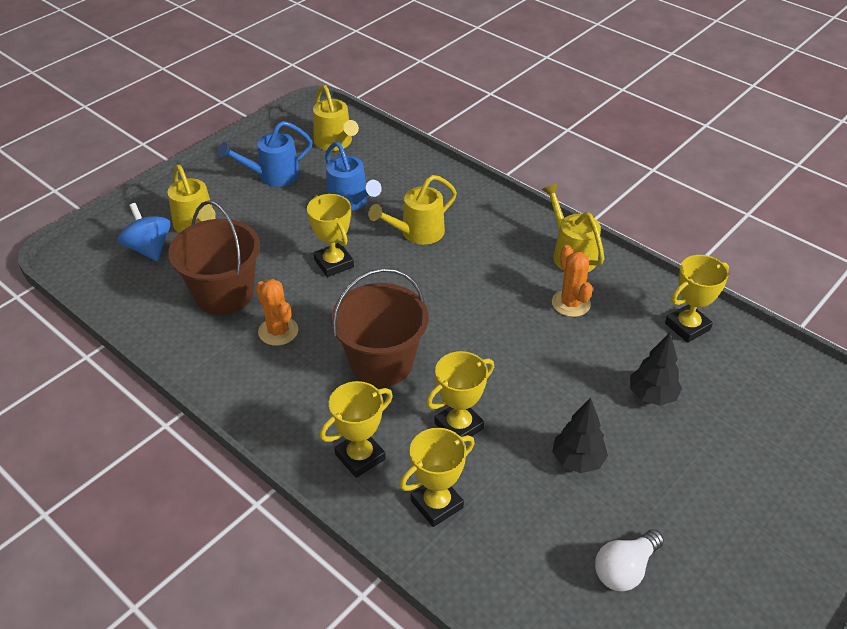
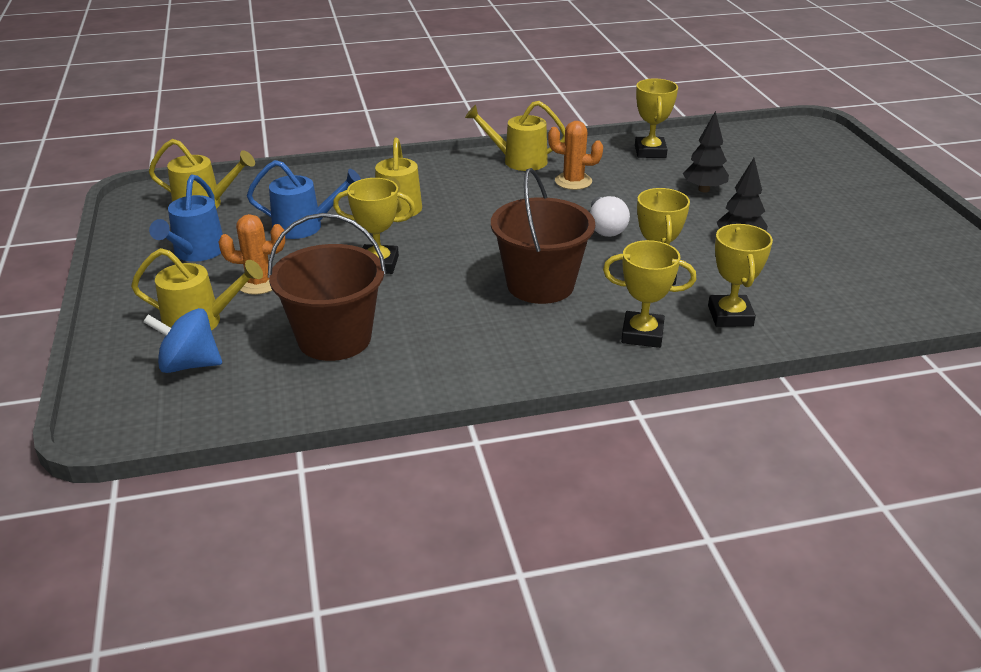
camera: 55 degrees left, 10 degrees down
(278, 331) = (431, 324): orange cactus -> orange cactus (259, 283)
(360, 457) = (642, 334): yellow trophy -> yellow trophy turned 75 degrees counterclockwise
(625, 569) = (857, 262): white light bulb -> white light bulb (605, 228)

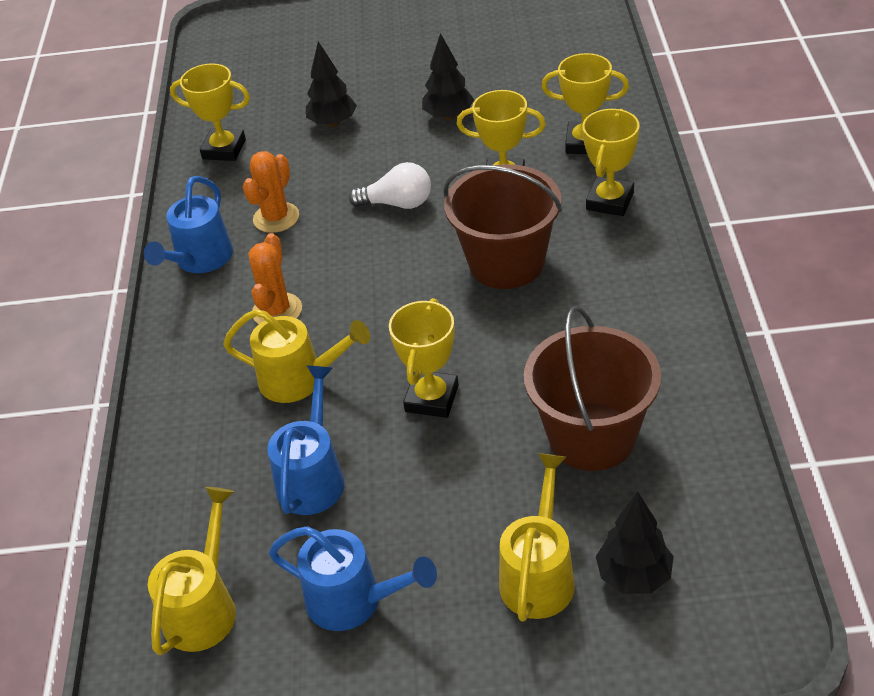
camera: 75 degrees left, 10 degrees up
(189, 364) = (634, 576): blue spinning top -> black tree
(259, 283) = (453, 519): orange cactus -> orange cactus (277, 311)
(518, 161) = (200, 260): yellow watering can -> blue watering can

